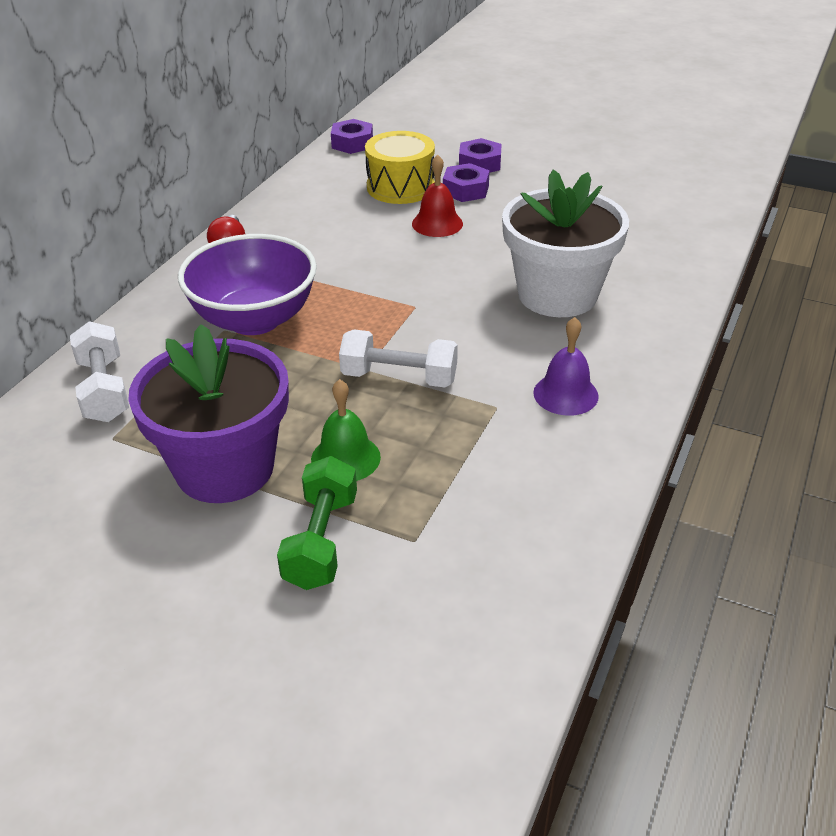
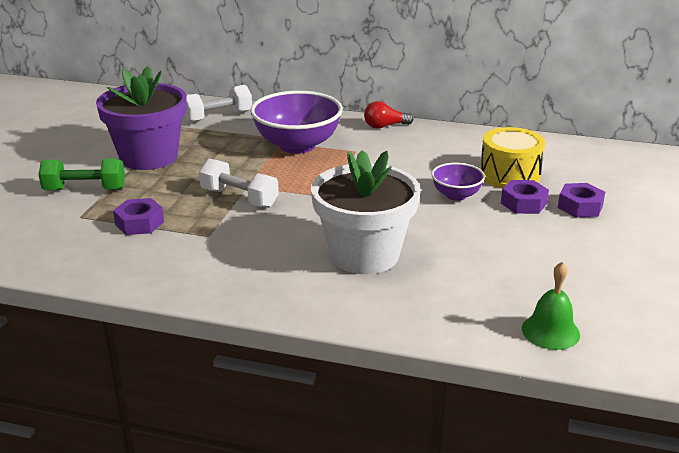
camera: 80 degrees right, 10 degrees down
(345, 458) = (156, 189): green bell -> green bell (550, 331)
(352, 143) = (574, 148): purple nut -> purple nut (139, 223)
(399, 377) = (239, 198): white dumbbell -> white dumbbell turned 60 degrees counterclockwise
(437, 223) = (456, 195): red bell -> purple bowl
(565, 394) = (225, 262): purple bell -> none

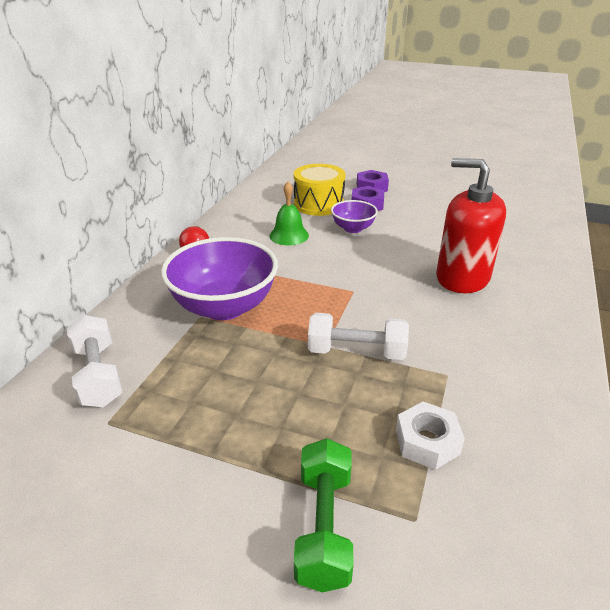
camera: 85 degrees left, 5 degrees up
(139, 223) = (427, 442): purple nut -> white nut
(149, 157) = (217, 449): purple flower pot -> none
(239, 198) = (356, 352): white dumbbell -> white dumbbell turned 60 degrees clockwise
(364, 254) = (462, 278): white flower pot -> red soap dispenser
(550, 331) = (538, 217): green bell -> green bell (289, 235)

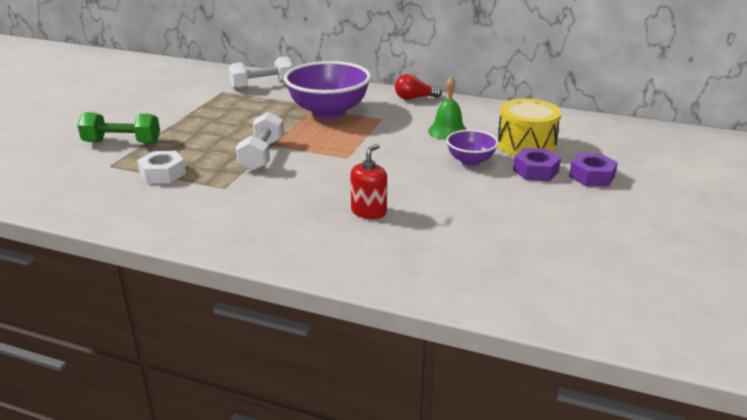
camera: 90 degrees right, 5 degrees down
(462, 278) = (369, 211): red soap dispenser -> red soap dispenser, size x0.53

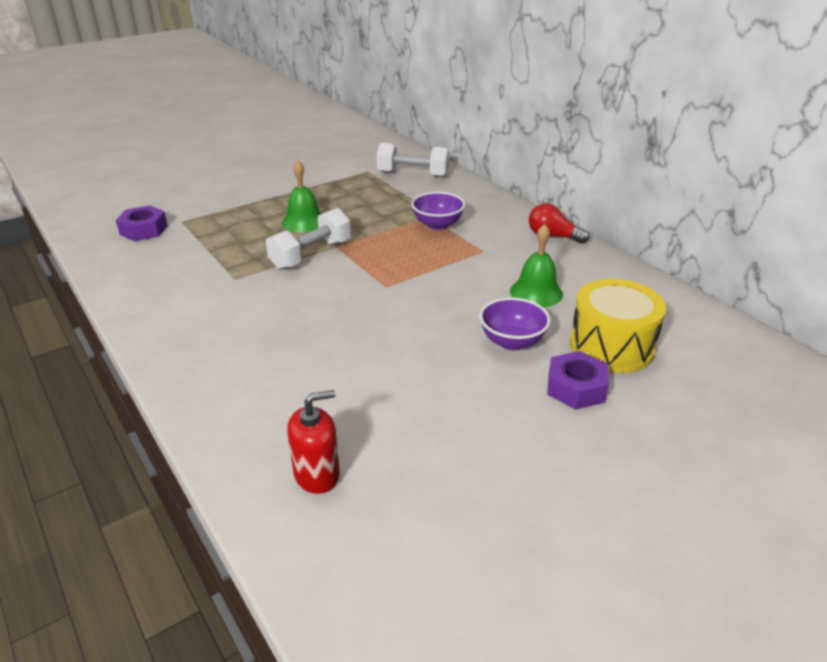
camera: 35 degrees right, 5 degrees up
(122, 142) = (220, 201): green dumbbell -> none
(162, 174) = (208, 244): white nut -> none
(222, 137) = (304, 222): none -> green bell
(328, 112) = (437, 225): purple bowl -> purple bowl, size x0.52
(369, 211) = (322, 361): red soap dispenser -> red soap dispenser (317, 474)
(591, 176) = (644, 427): purple nut -> purple nut (143, 230)

